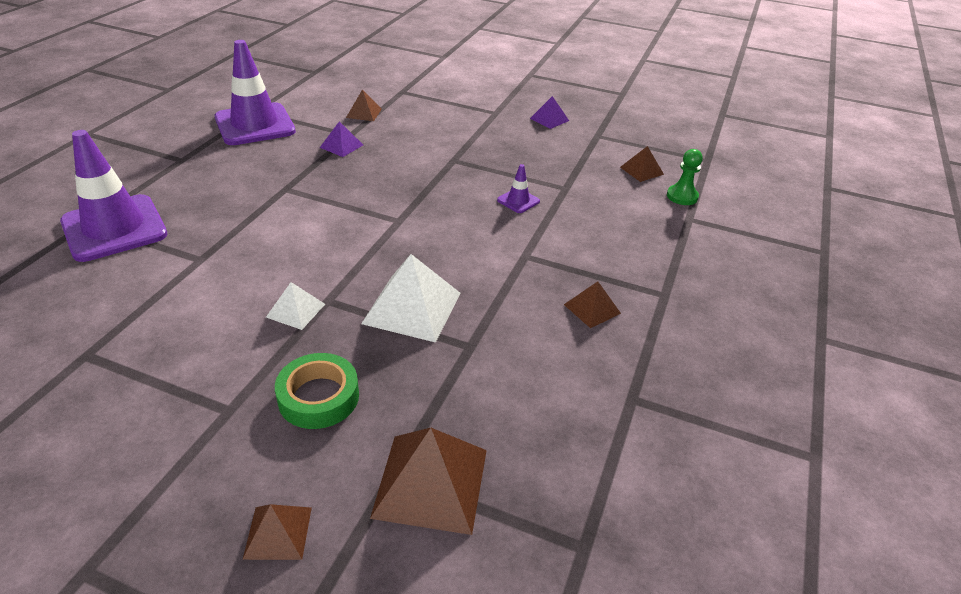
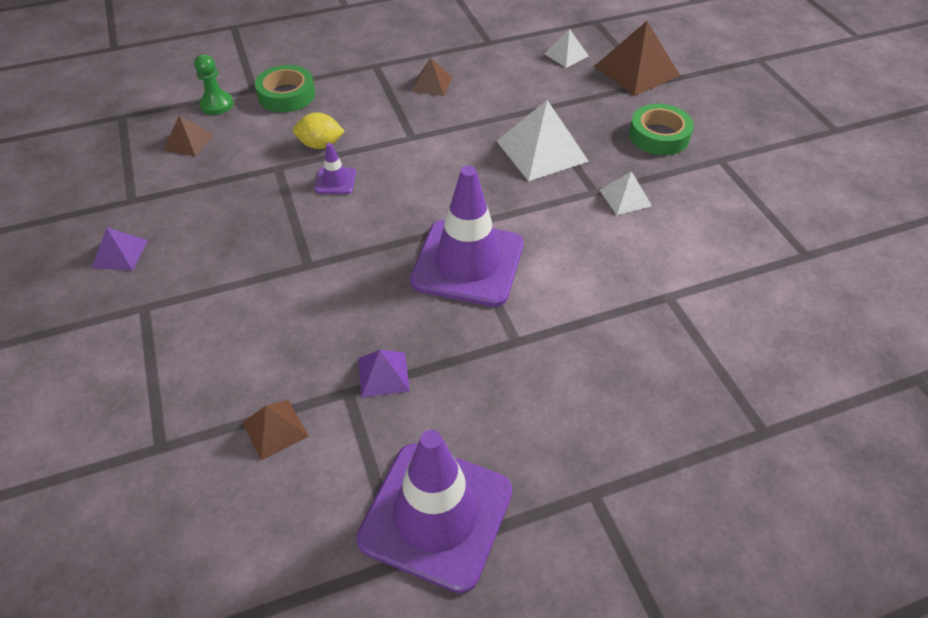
camera: 130 degrees left, 10 degrees up
(114, 228) = (735, 399): purple traffic cone -> purple traffic cone (468, 263)
(278, 532) = (729, 94): brown pyramid -> none
(536, 444) = (566, 55): none -> white pyramid
(570, 213) = (320, 145): none -> yellow lemon
(662, 229) = (286, 95): none -> green tape

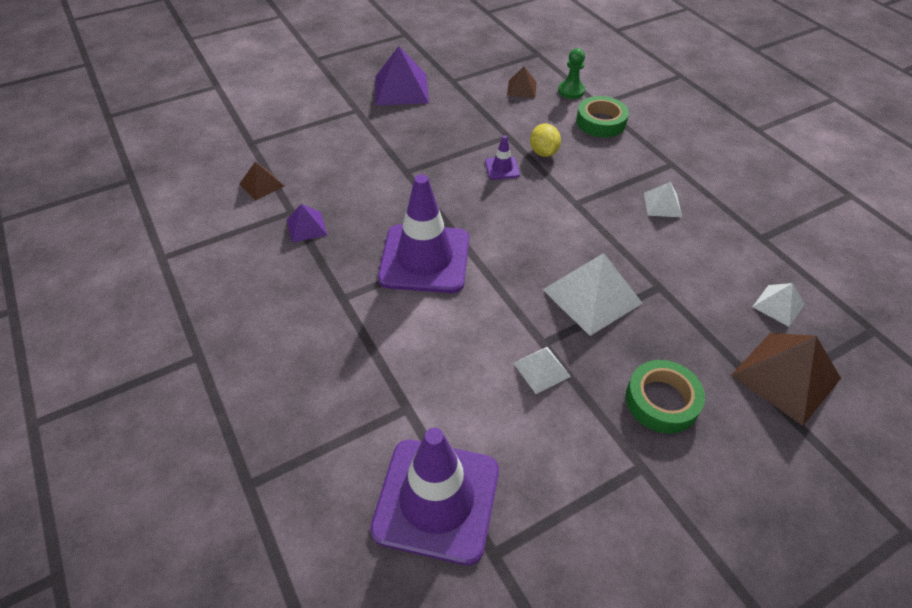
camera: 80 degrees right, 0 degrees up
(120, 253) = (401, 89): purple pyramid -> purple pyramid, size x1.85
(431, 84) = (662, 205): brown pyramid -> white pyramid
(436, 515) = (191, 270): purple traffic cone -> purple traffic cone (436, 500)

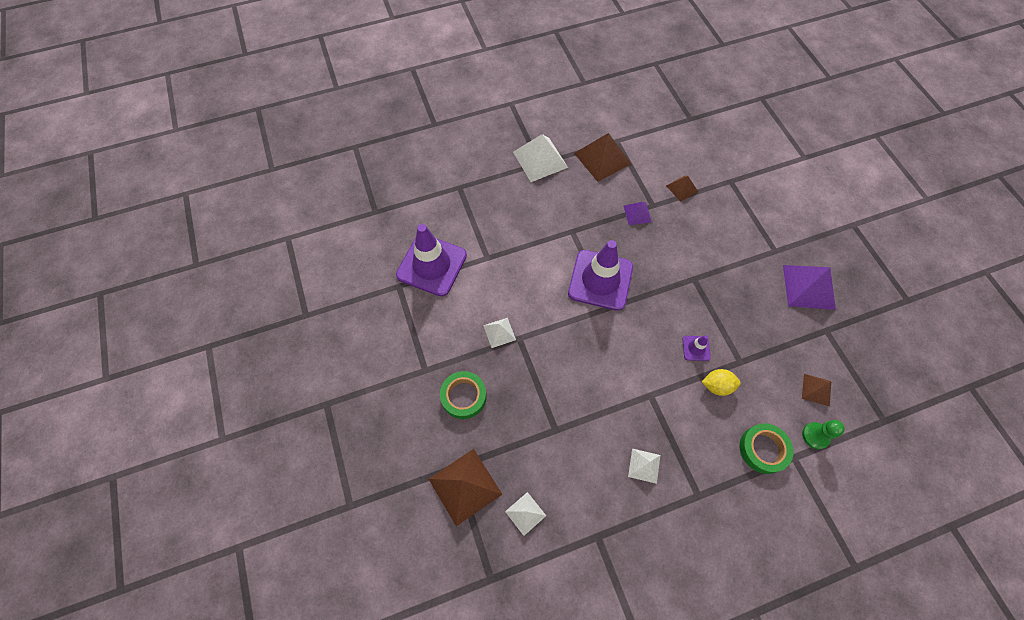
camera: 100 degrees right, 15 degrees up
(197, 272) = (602, 158): none -> brown pyramid
(592, 296) = (553, 379): white pyramid -> white pyramid (540, 159)

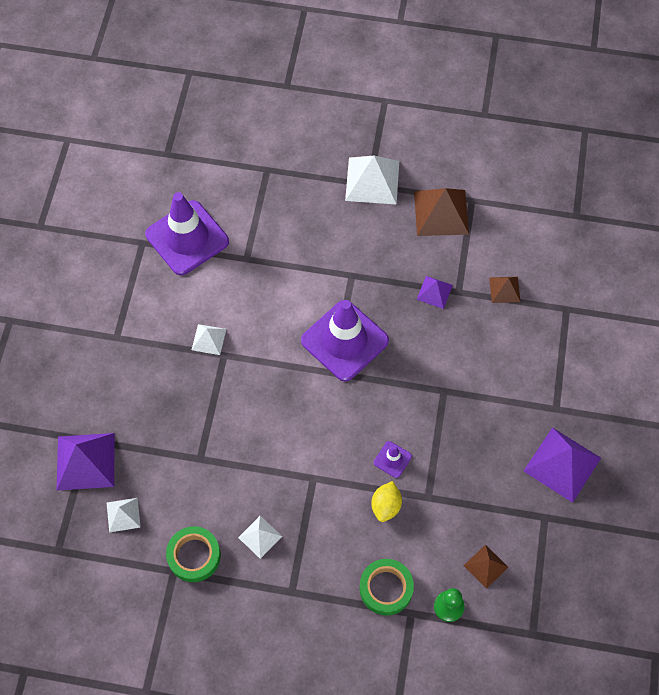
camera: 30 degrees right, 0 degrees up
(463, 396) = (136, 381): green tape -> green tape (194, 556)
(465, 486) = (85, 461): brown pyramid -> purple pyramid
(717, 386) = (386, 506): yellow lemon -> yellow lemon turned 75 degrees clockwise

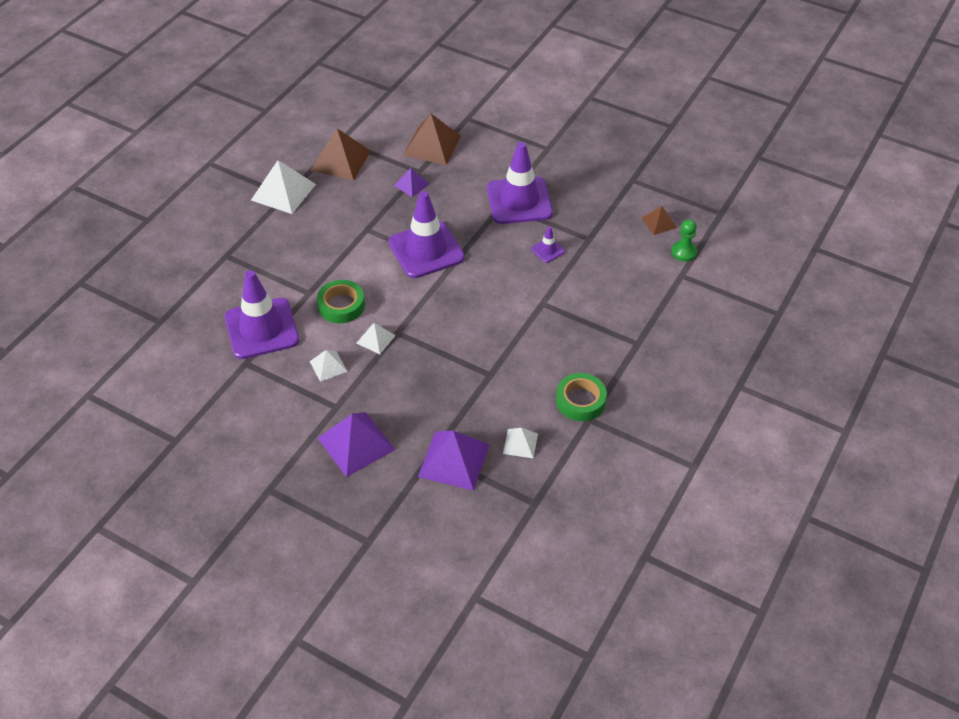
camera: 70 degrees left, 15 degrees down
(260, 537) = (581, 351): white pyramid -> white pyramid (328, 366)
(386, 506) = (586, 265): yellow lemon -> none
(386, 588) = (656, 284): green tape -> green tape (341, 305)
(456, 406) = (519, 201): none -> purple traffic cone
(504, 289) = (432, 145): brown pyramid -> brown pyramid, size x1.85
(562, 464) = (594, 158): purple pyramid -> purple pyramid (356, 443)

